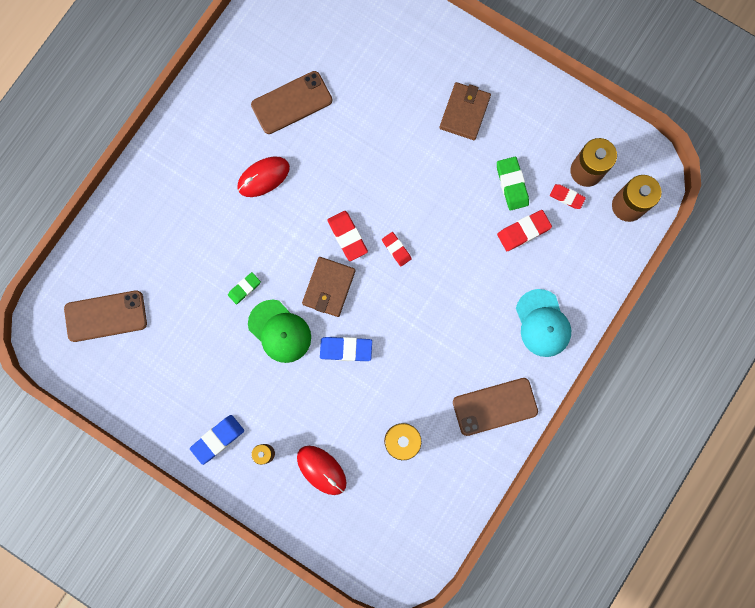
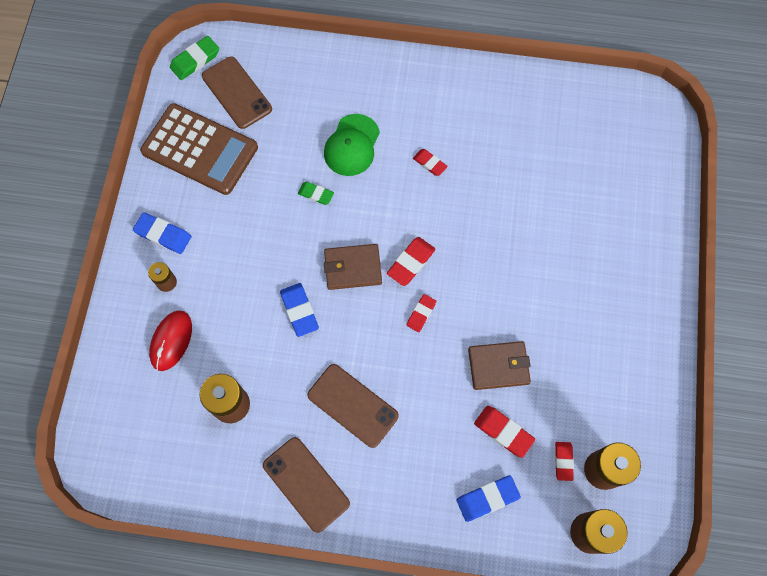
camera: 65 degrees right, 10 degrees down
(148, 373) = (200, 150): none -> brown calculator
(263, 177) = (429, 163): red mouse -> red eraser
(280, 331) = (289, 243): green cap -> green cap (352, 145)
(291, 102) = (514, 155): brown phone -> brown phone (353, 405)
(464, 112) = (594, 317): brown wallet -> brown wallet (498, 366)
(512, 184) = (546, 398): green eraser -> green eraser (195, 60)
(542, 323) = (416, 496): turquoise cap -> none
(569, 269) = (487, 498): none -> blue eraser

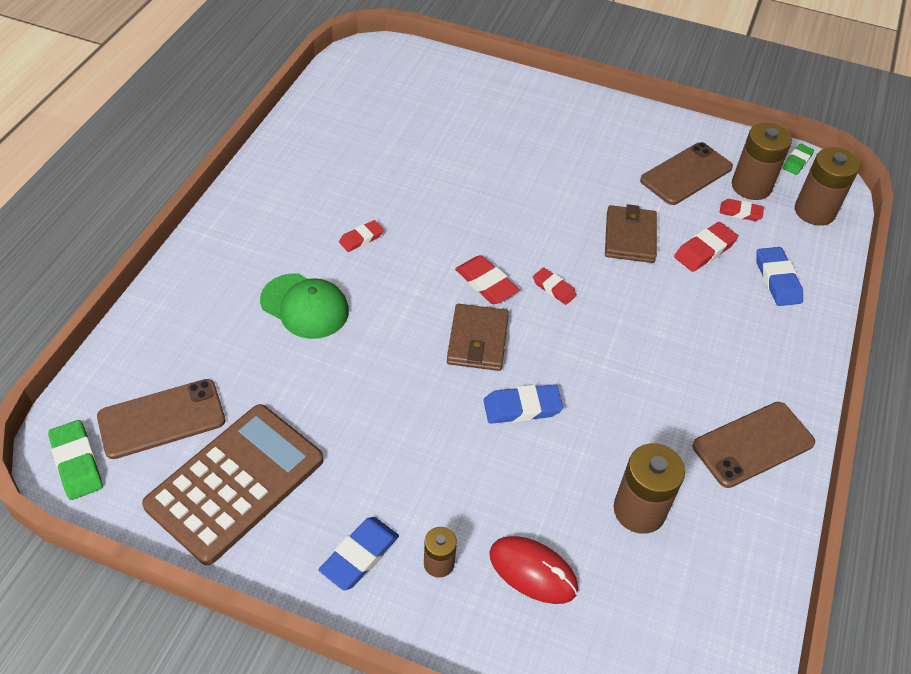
camera: 80 degrees left, 20 degrees down
(316, 194) = (361, 358): green eraser -> green eraser (797, 161)
(353, 405) = (657, 377): brown phone -> brown phone (686, 174)

